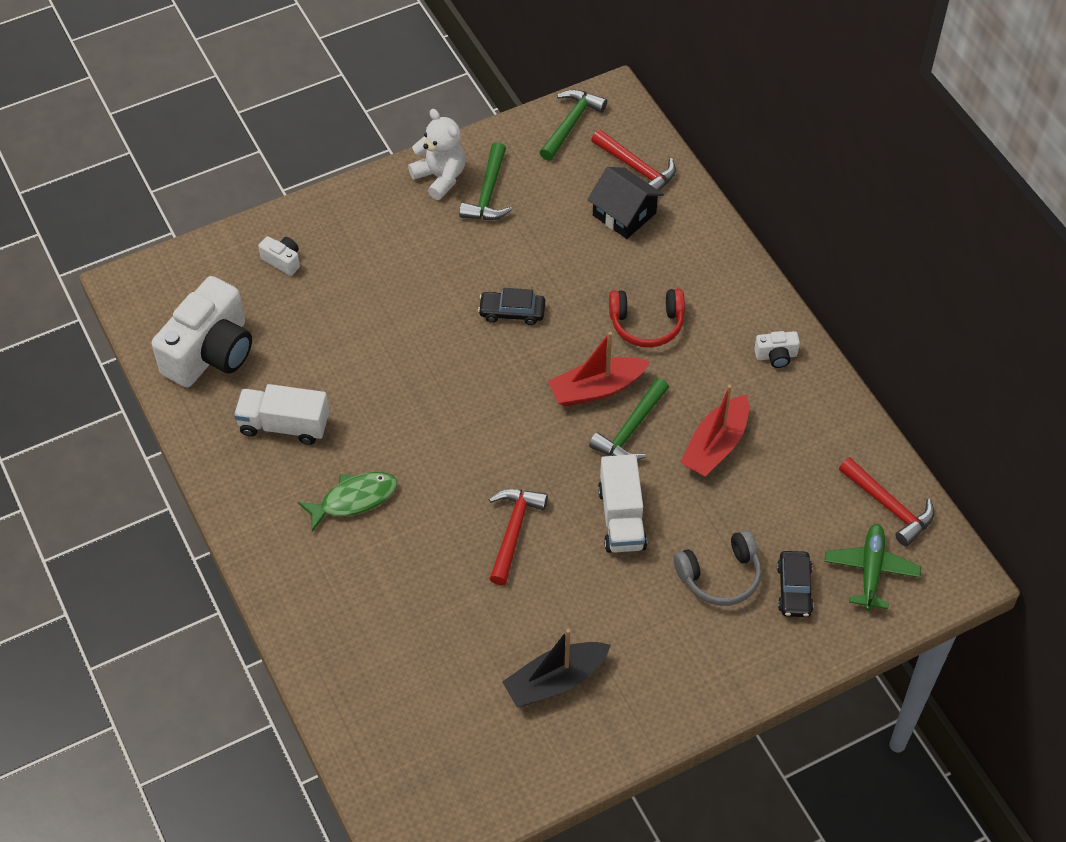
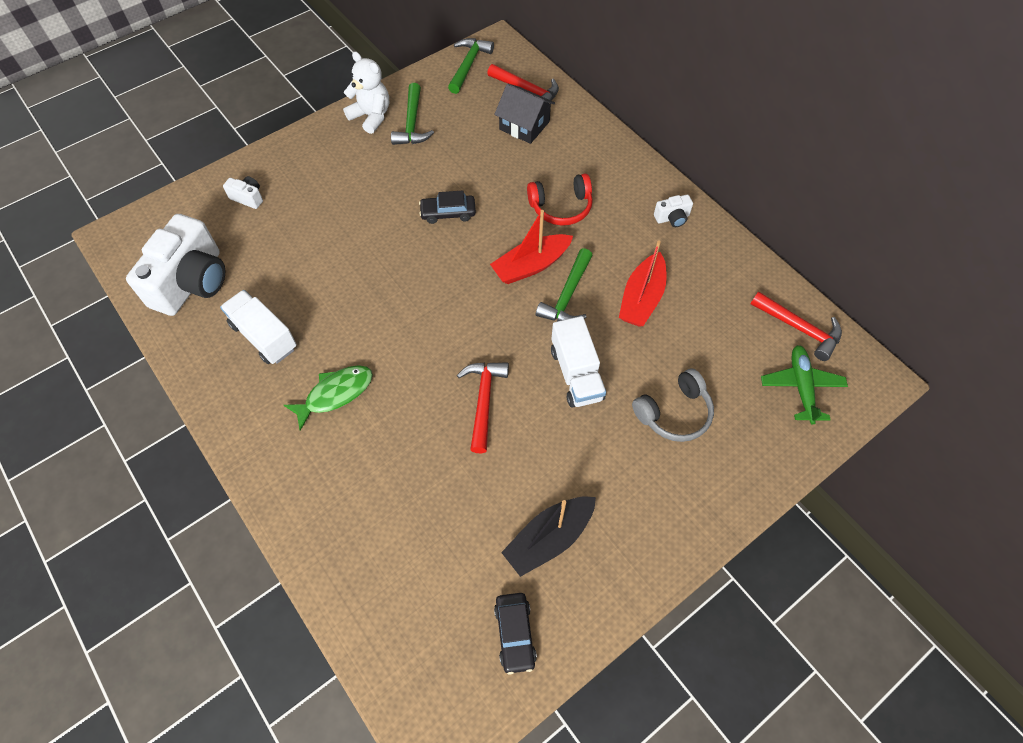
camera: 10 degrees left, 5 degrees up
(284, 425) = (264, 336): white truck -> white truck turned 45 degrees clockwise
(794, 589) = (741, 414): black car -> black car (515, 634)

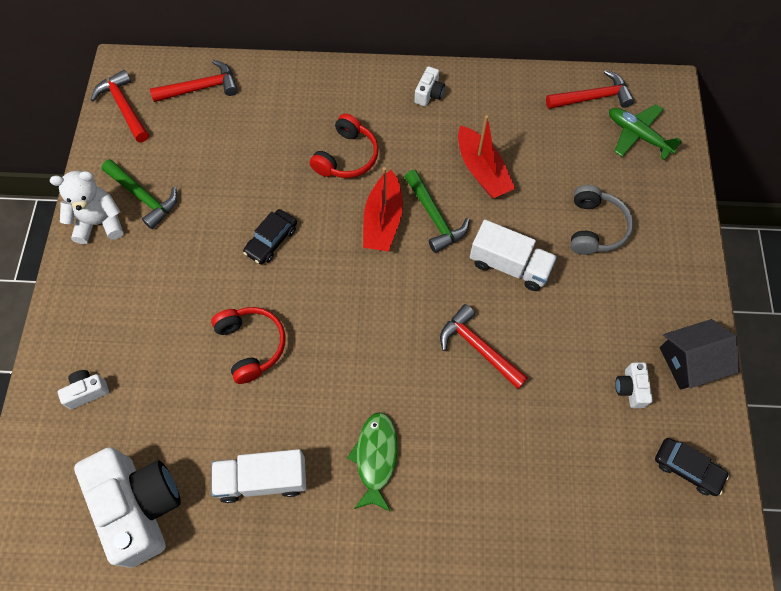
camera: 50 degrees left, 5 degrees up
(357, 259) = (251, 345): none -> red headphones
(468, 65) = (124, 107): green hammer -> red hammer
(524, 125) = (236, 118): black house -> black house (690, 361)
(549, 538) = (630, 388): black boat -> white camera

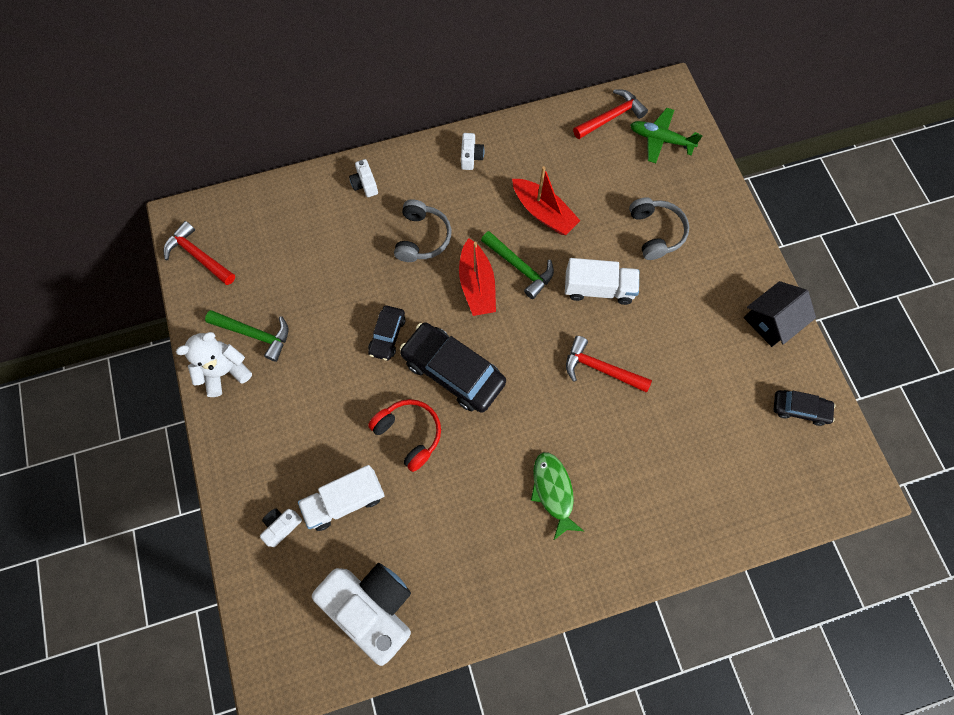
camera: 20 degrees left, 5 degrees up
(201, 88) = (263, 215): red hammer -> none
(263, 479) = (467, 544): white truck -> white truck (345, 500)
(322, 298) = (453, 371): none -> black car
(346, 157) = (422, 238): red headphones -> grey headphones
(630, 388) = (733, 360): white camera -> white camera (365, 184)

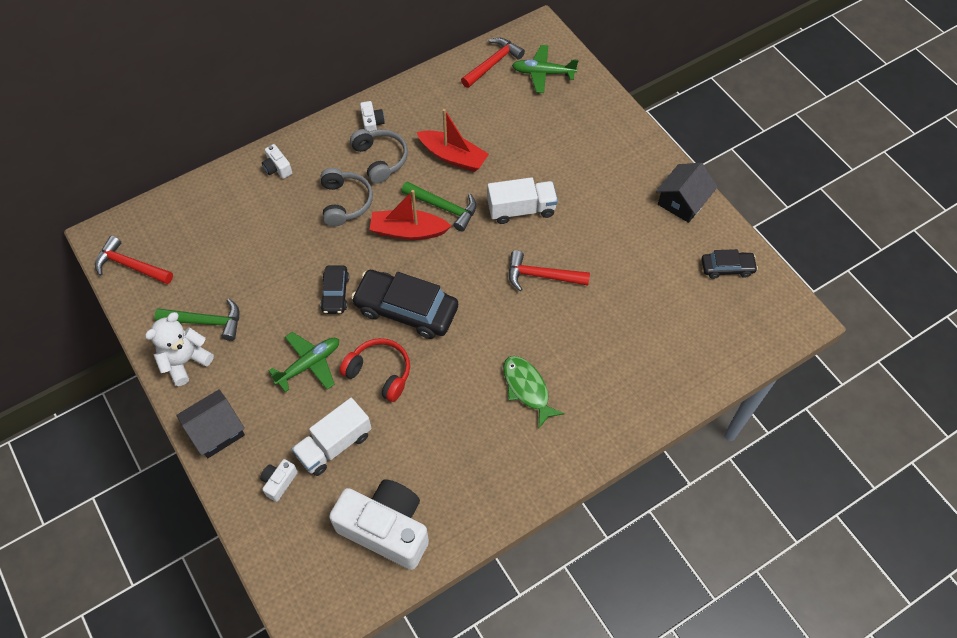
camera: 15 degrees left, 10 degrees down
(235, 454) = (216, 431): none -> black house
(342, 406) = (309, 364): none -> green plane
(477, 285) = (408, 231): red boat -> red boat turned 120 degrees clockwise
(655, 232) = (560, 151): grey headphones -> grey headphones (380, 159)

